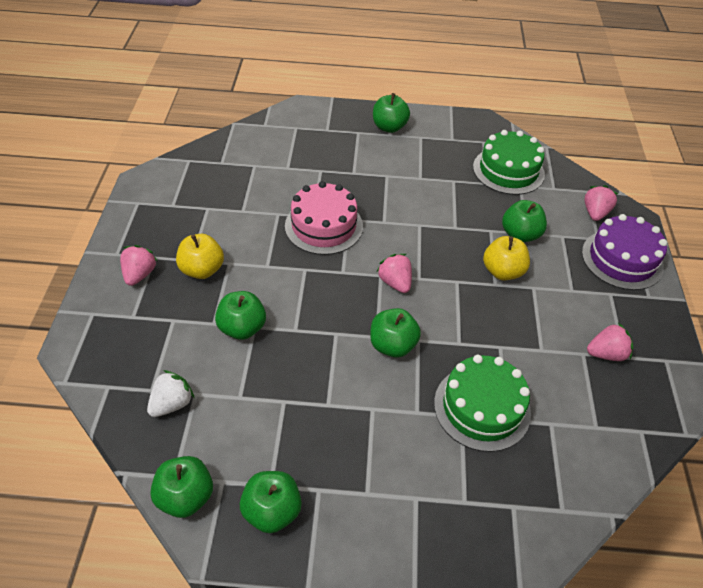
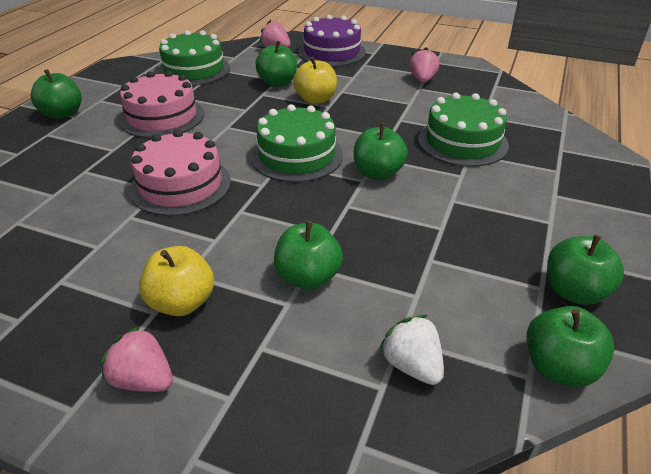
camera: 70 degrees left, 10 degrees down
(395, 282) = (297, 155): pink strawberry -> green cake
(414, 181) = (162, 117): none -> pink cake

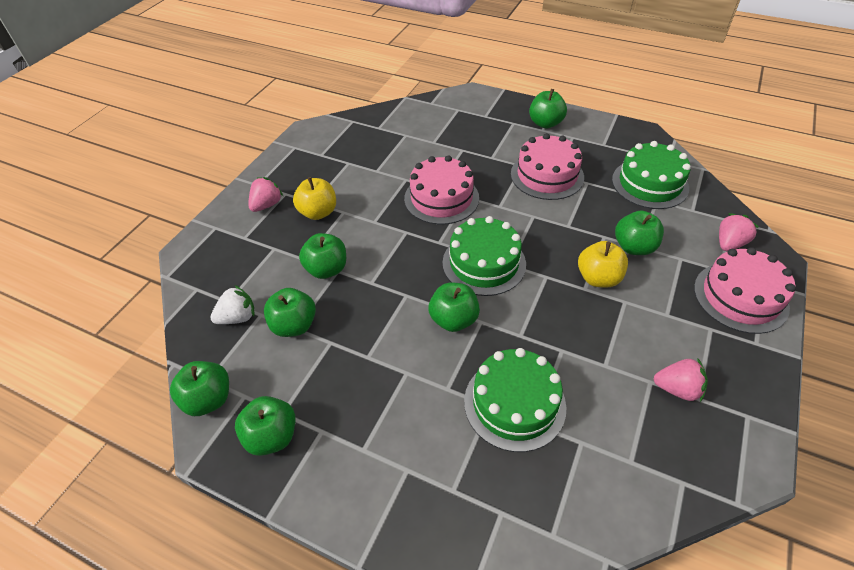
camera: 95 degrees right, 10 degrees up
(332, 52) = (740, 297): purple cake -> pink cake
(412, 297) = (294, 325): none -> green apple

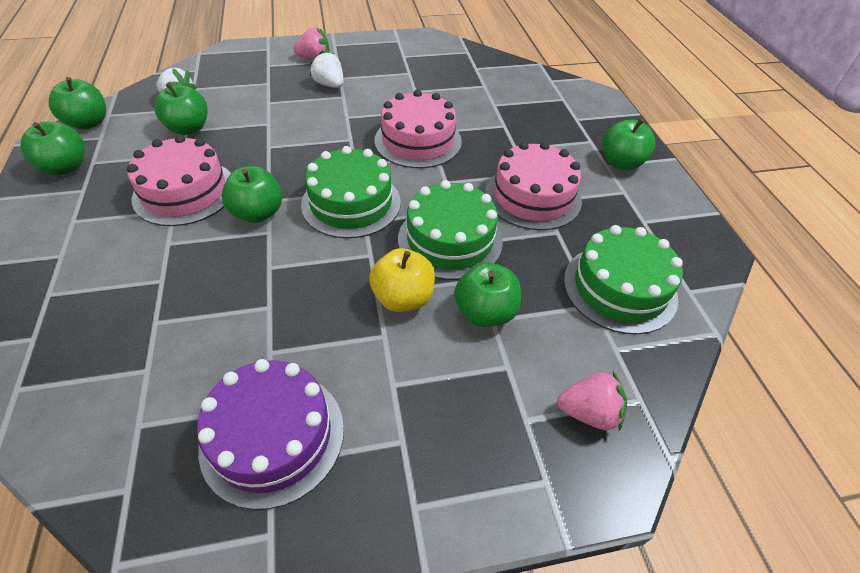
camera: 50 degrees right, 0 degrees up
(318, 212) = (329, 85): yellow apple -> white strawberry
(327, 269) = (265, 117): green apple -> none
(514, 403) = (173, 297): green cake -> green cake (450, 240)
(677, 389) = (272, 436): pink strawberry -> purple cake
(740, 297) = (490, 459): pink cake -> pink cake (184, 192)

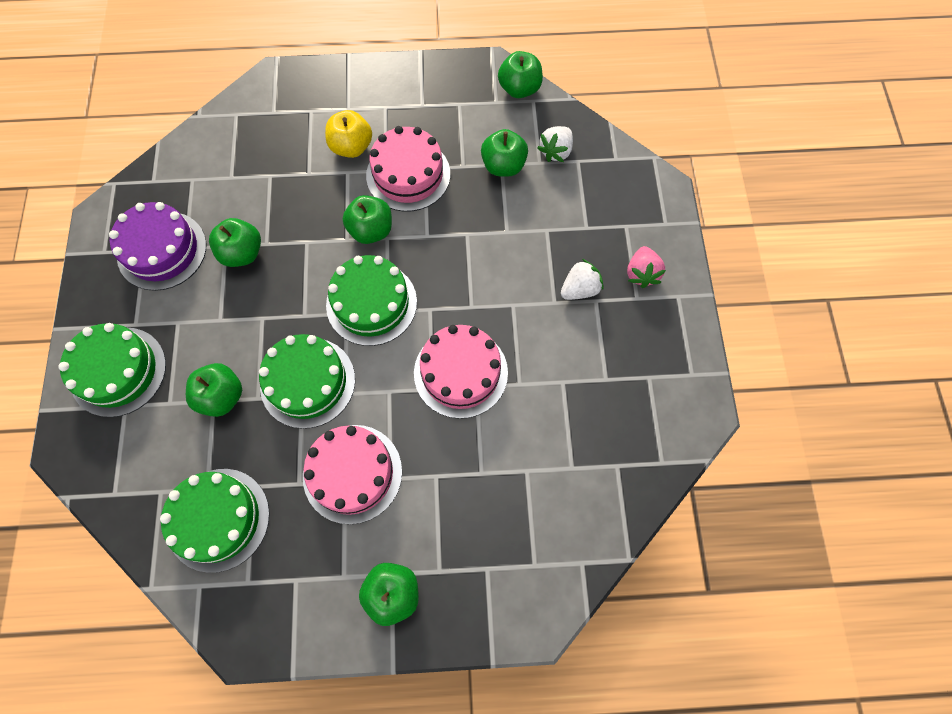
camera: 100 degrees right, 20 degrees up
(66, 167) = (454, 88): green apple -> green apple (242, 253)
(403, 298) = (251, 336): yellow apple -> yellow apple (351, 147)
(479, 443) = (118, 371): none -> green cake
(589, 413) = (116, 451): pink strawberry -> none

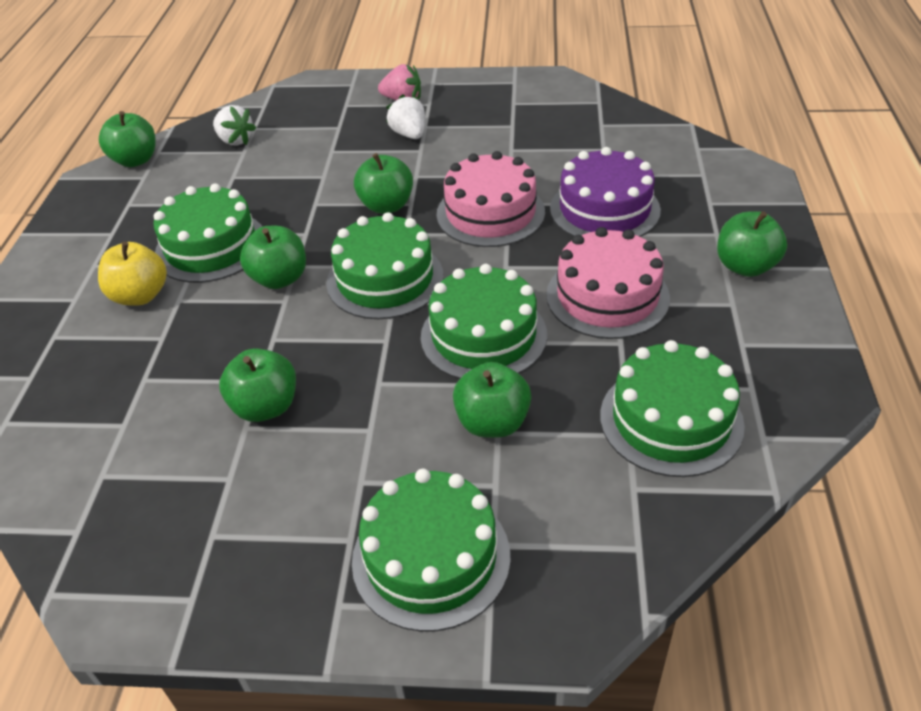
camera: 80 degrees left, 25 degrees down
(162, 250) = (222, 509): purple cake -> purple cake (604, 209)
(408, 175) = (211, 246): pink cake -> green cake
(503, 166) = (235, 175): green apple -> green apple (386, 206)

